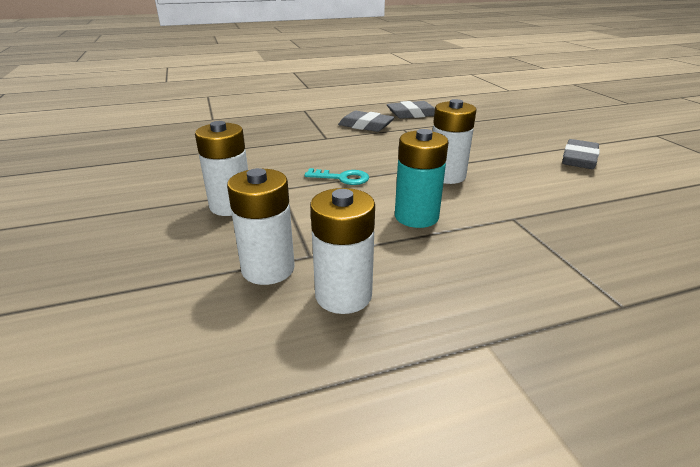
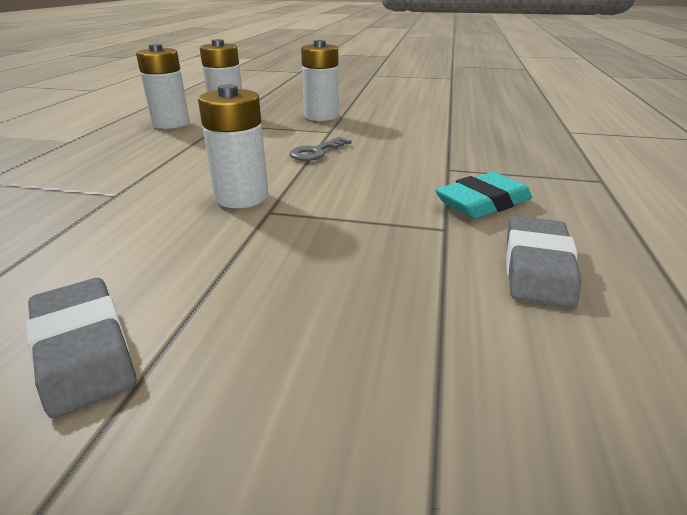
camera: 120 degrees right, 0 degrees up
(342, 178) = (316, 152): turquoise key -> grey key
(366, 126) = (483, 202): grey eraser -> turquoise eraser
(416, 217) = (200, 159): turquoise battery -> none

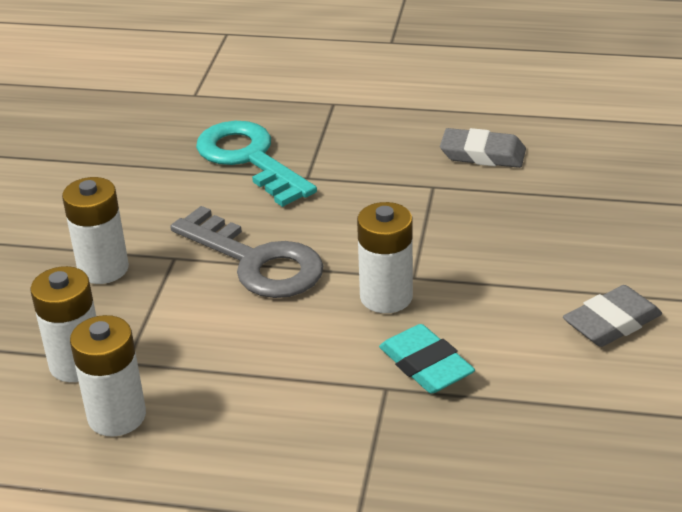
camera: 90 degrees left, 5 degrees up
(316, 152) = (256, 261): grey key -> grey key, size x2.07
(470, 148) = (250, 159): none -> turquoise key
(483, 202) = (385, 165): turquoise eraser -> turquoise eraser (426, 365)

